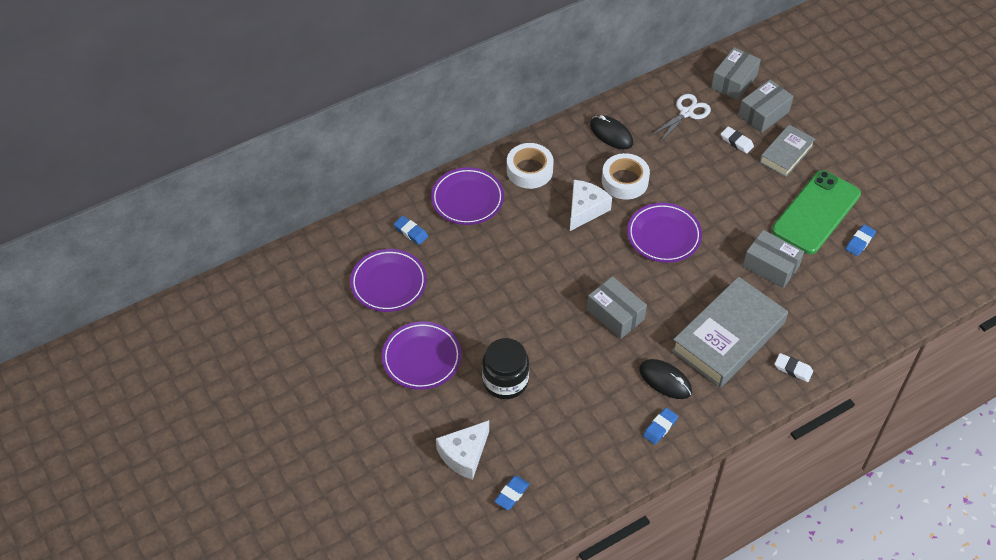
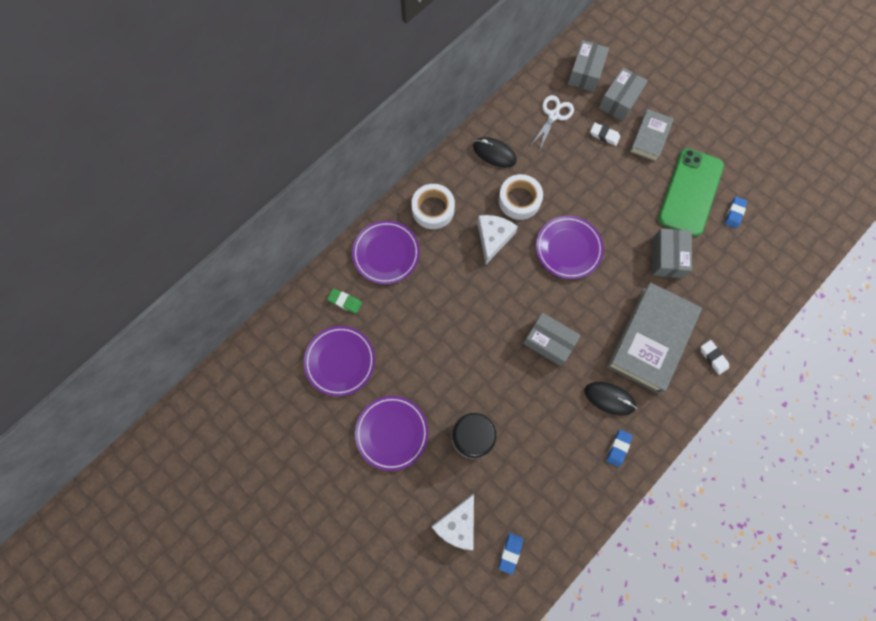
camera: 15 degrees left, 20 degrees up
(411, 232) = (345, 301): blue eraser -> green eraser
(770, 266) = (667, 257): grey box -> grey box turned 75 degrees clockwise
(793, 369) = (713, 358): white eraser -> white eraser turned 45 degrees clockwise

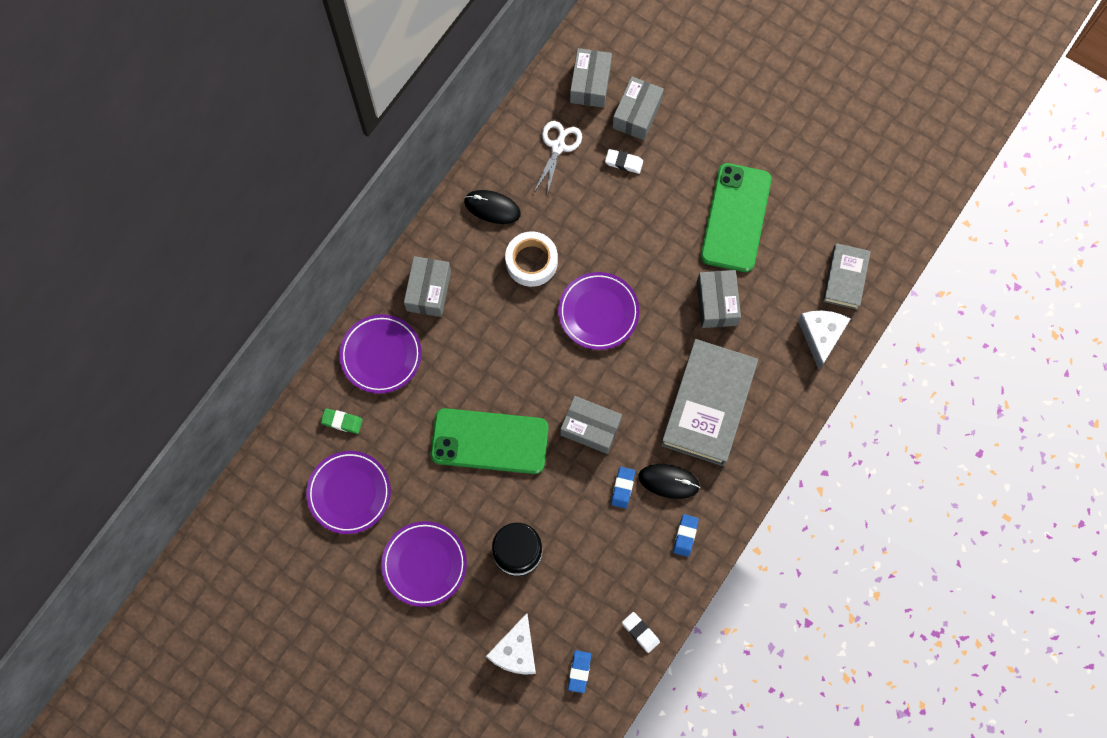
camera: 10 degrees left, 0 degrees up
(433, 209) = (428, 291): white tape -> grey box
(463, 338) = (489, 441): none -> green phone
(493, 238) = (506, 315): white cheese -> white cheese (821, 336)
(649, 138) = (679, 156): grey book -> grey book (845, 278)
(713, 358) = (782, 414): white eraser -> white eraser (640, 632)
(734, 213) = (790, 236): blue eraser -> blue eraser (622, 488)

